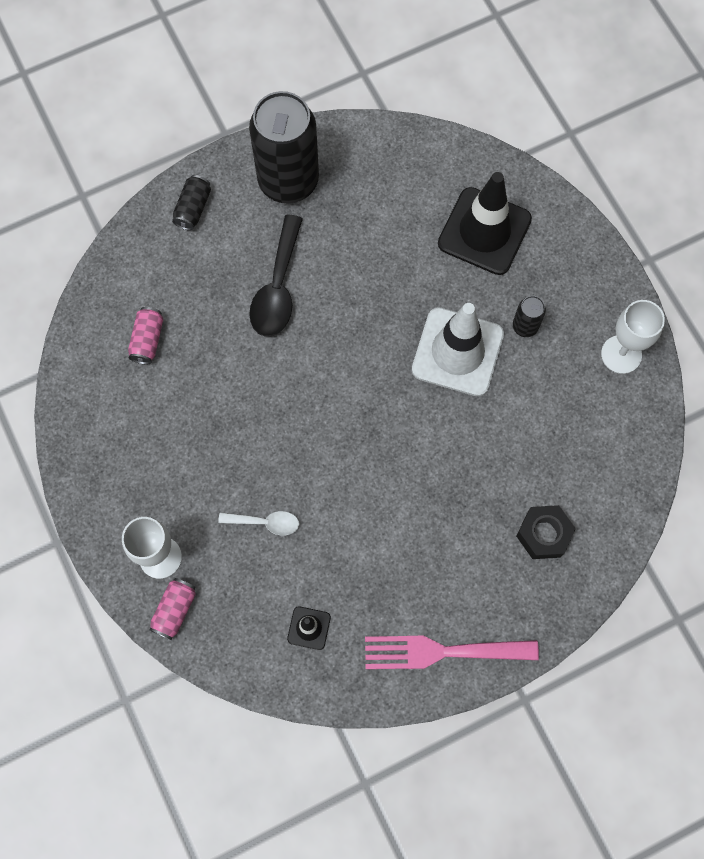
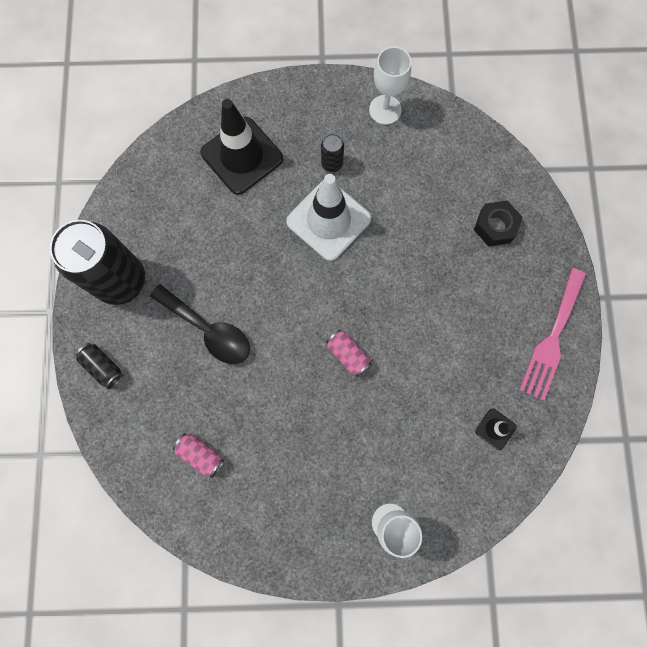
camera: 65 degrees left, 5 degrees up
(174, 610) = (438, 529): pink can -> pink can (347, 354)
(265, 522) = (398, 426): white spoon -> none

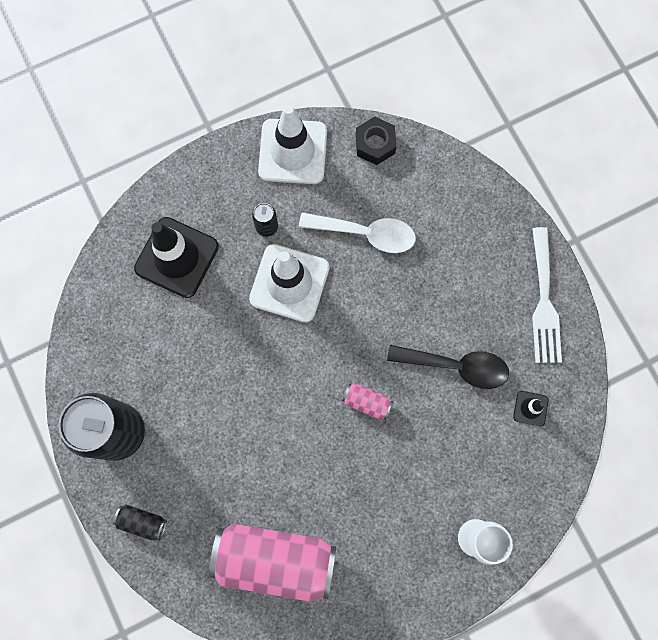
camera: 25 degrees left, 0 degrees up
(200, 454) = (275, 559): pink can -> pink can, size x2.39
(208, 329) = (225, 440): black spoon -> black spoon (455, 366)
(385, 110) = (293, 152): white goblet -> white traffic cone
(416, 207) = (365, 233): none -> white spoon
(495, 226) = (446, 220): black nut -> black nut (375, 144)
(552, 339) = (544, 302): pink fork -> white fork

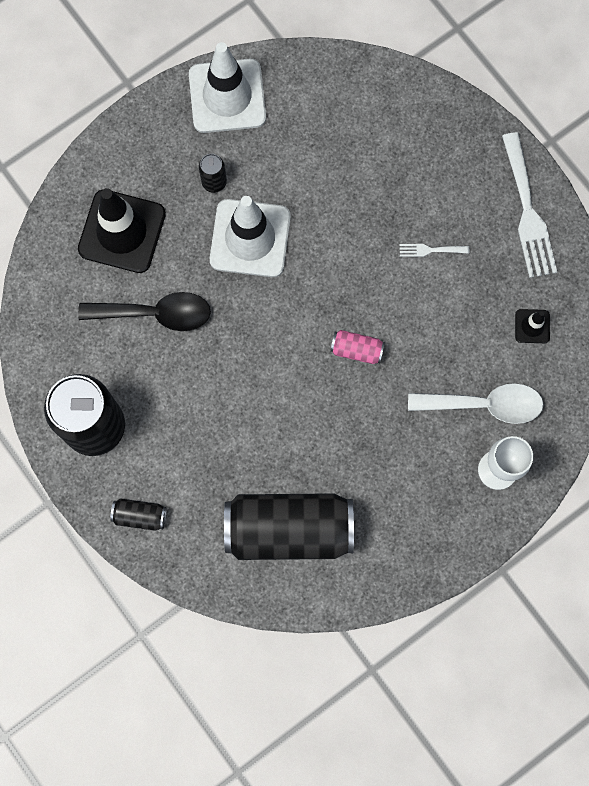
camera: 10 degrees left, 0 degrees up
(275, 559) = (289, 529): pink can -> black can
(365, 233) = (323, 171): white spoon -> white spoon (484, 404)
(375, 144) = (316, 73): black nut -> none
(449, 321) = (430, 250): none -> white fork
(455, 366) = (445, 296): black spoon -> black spoon (155, 314)

